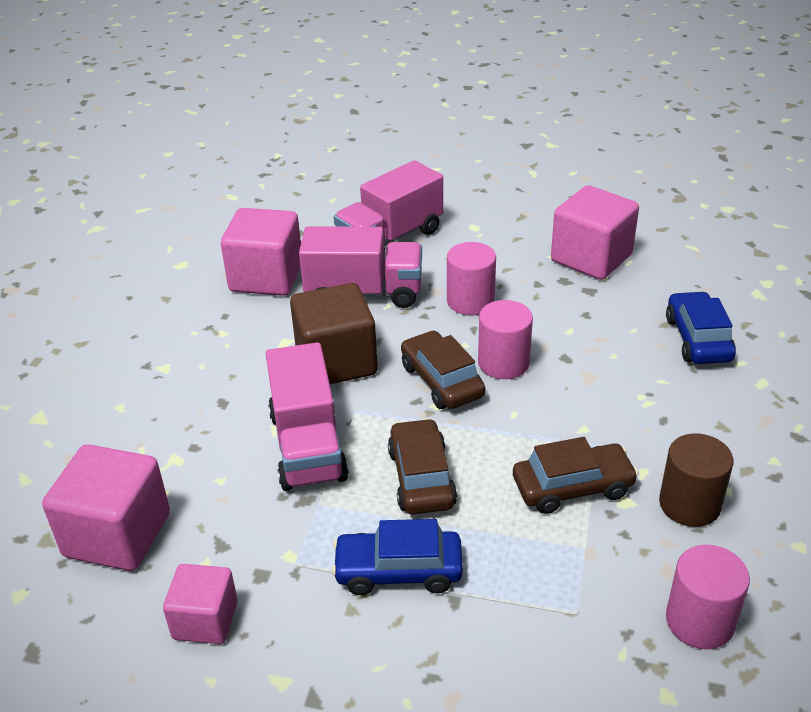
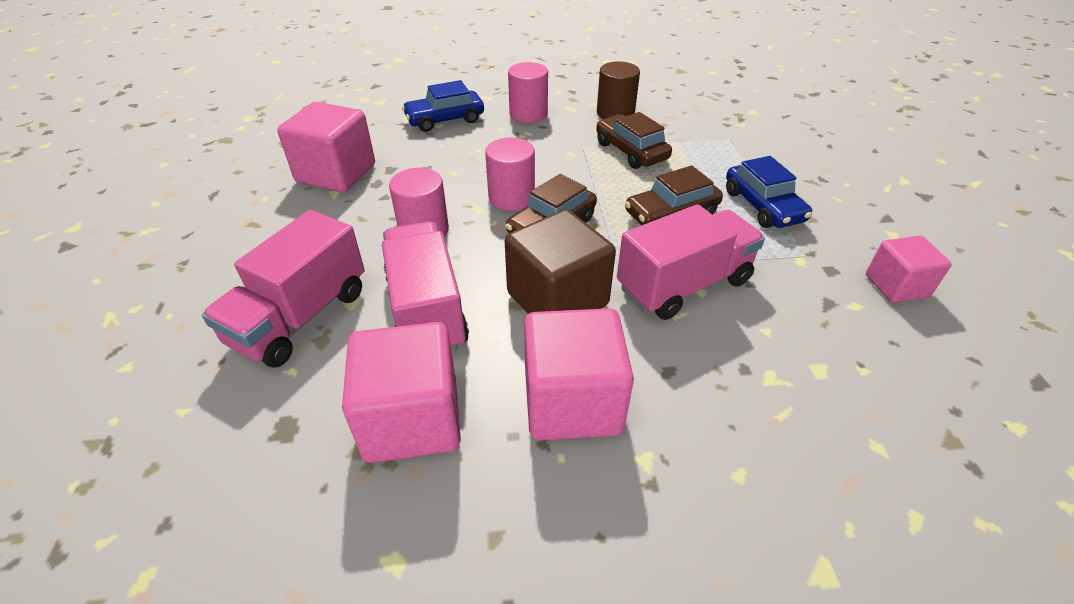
camera: 110 degrees left, 5 degrees up
(117, 535) = (889, 380): pink cube -> pink cube (572, 402)
(390, 238) = (300, 317): pink truck -> pink truck turned 90 degrees clockwise
(699, 621) = (698, 106): pink cylinder -> pink cylinder (528, 114)

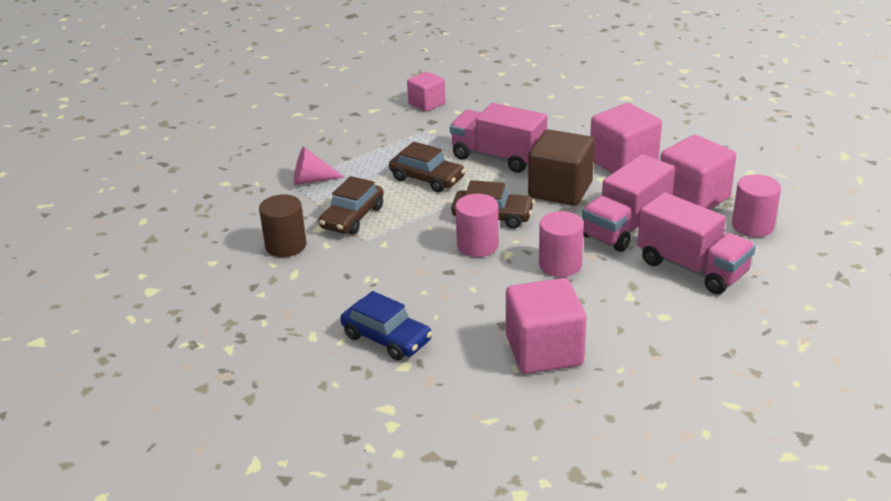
camera: 120 degrees left, 10 degrees down
(300, 317) = (692, 268): pink truck -> pink truck turned 45 degrees clockwise
(528, 114) = (329, 292): pink cylinder -> pink cylinder (752, 226)
(724, 150) = (311, 180): none -> pink cone
(763, 206) = (382, 151): blue car -> none

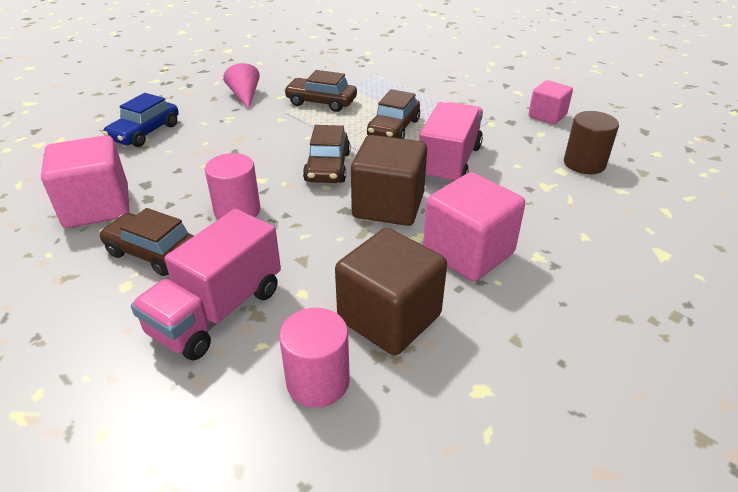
camera: 80 degrees right, 5 degrees up
(286, 246) = (279, 82): brown cylinder -> brown cylinder (584, 164)
(311, 180) = (379, 80): pink cone -> pink cone (245, 96)
(477, 245) = (275, 162): pink cylinder -> none
(620, 306) = (154, 253): none -> brown car
(626, 227) = (311, 256): pink truck -> none
(693, 198) = (389, 318): pink cube -> brown cube

